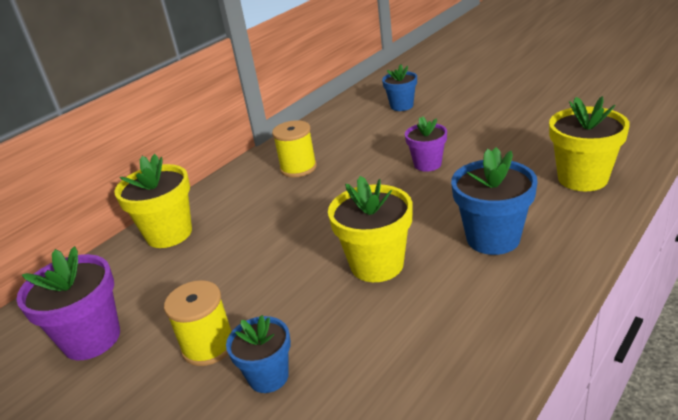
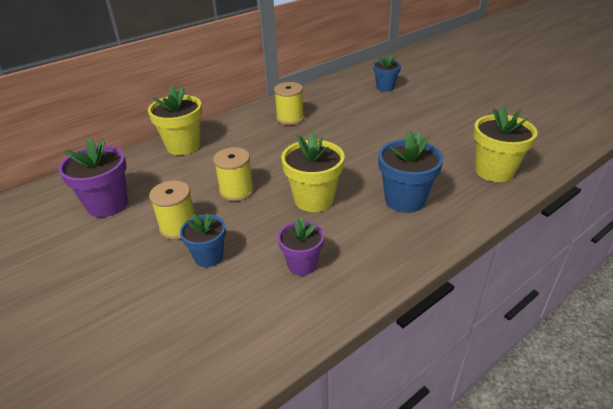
camera: 10 degrees right, 5 degrees up
(268, 277) = (236, 191): none -> yellow spool
(427, 164) = (383, 135): purple flower pot -> purple flower pot (302, 264)

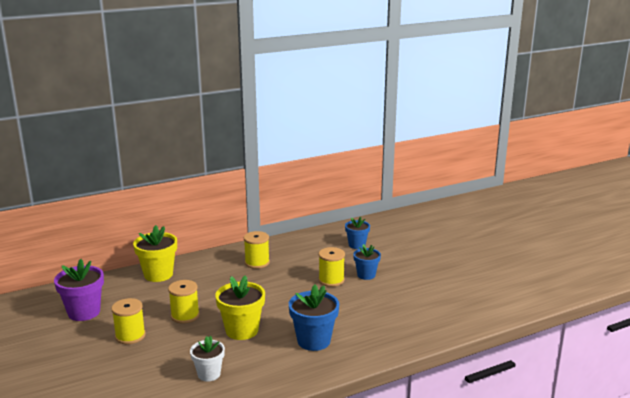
camera: 10 degrees right, 15 degrees down
(208, 257) = (144, 359): blue flower pot -> blue flower pot (366, 275)
(302, 264) = (209, 374): purple flower pot -> white flower pot
(381, 127) = (331, 280): none -> yellow spool
(494, 171) = (403, 329): yellow flower pot -> none

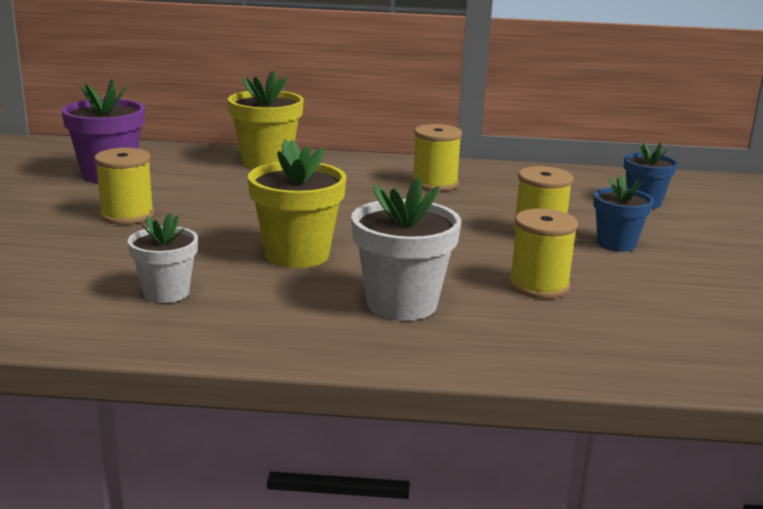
camera: 30 degrees right, 0 degrees up
(185, 316) = (236, 214): yellow spool -> yellow spool (539, 286)
(313, 341) = (402, 304): blue flower pot -> white flower pot

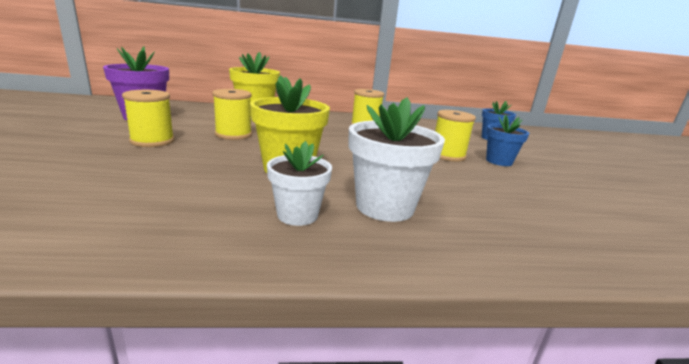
camera: 10 degrees left, 0 degrees up
(166, 293) = (178, 201): white flower pot -> white flower pot (297, 215)
(539, 286) = (475, 190): yellow spool -> yellow spool (233, 134)

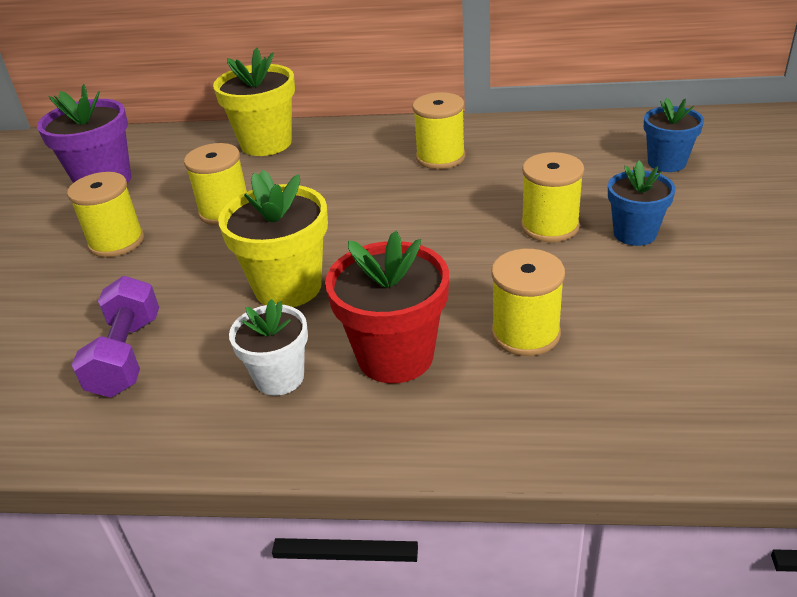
camera: 15 degrees right, 15 degrees up
(159, 197) = (126, 356): none -> purple dumbbell
(385, 207) = (395, 356): white flower pot -> red flower pot
(469, 199) = (525, 333): none -> yellow spool

